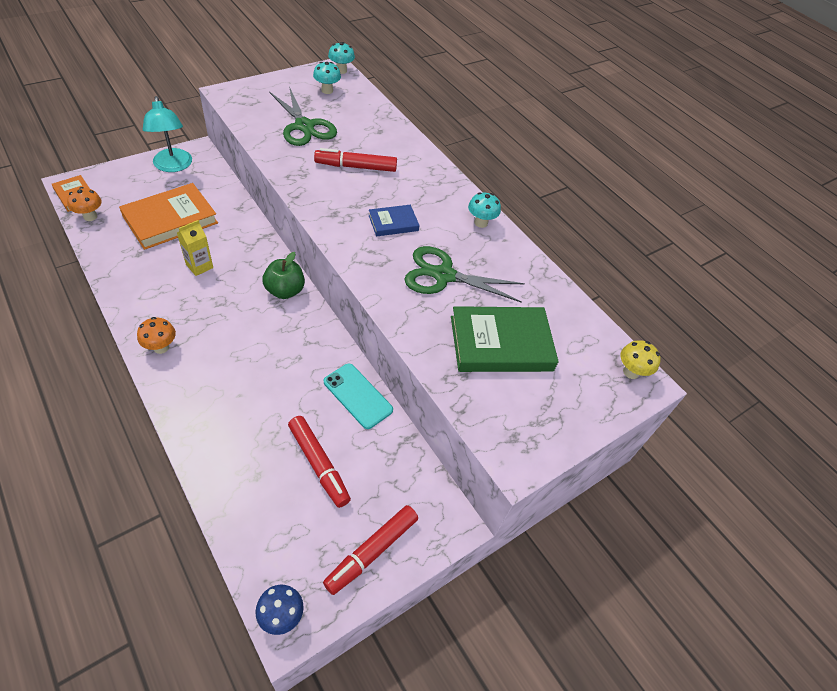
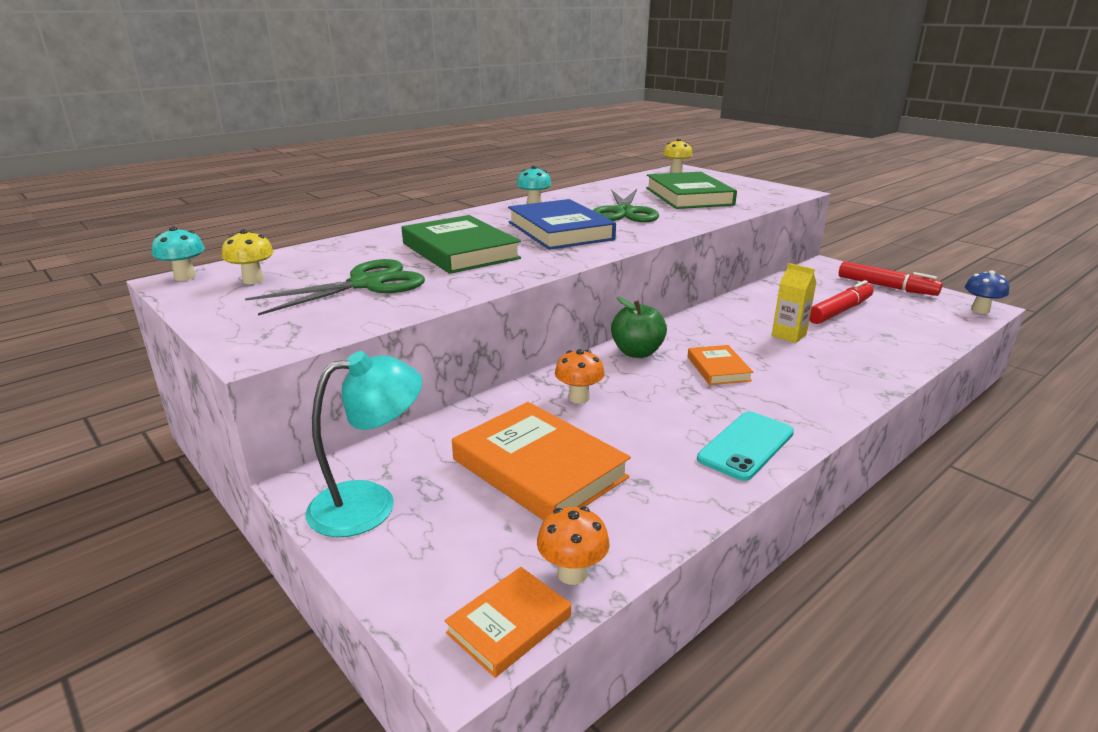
camera: 90 degrees left, 25 degrees down
(161, 347) = (800, 416): orange mushroom -> orange mushroom (579, 398)
(199, 266) = (633, 418): yellow carton -> yellow carton (788, 335)
(242, 328) = (718, 369): none -> orange book
(327, 90) = (253, 280): turquoise mushroom -> yellow mushroom
(356, 167) = (460, 251): red marker -> green book
(357, 396) = (748, 303): turquoise phone -> turquoise phone (746, 446)
(393, 223) = (560, 231): blue book -> blue book, size x1.89

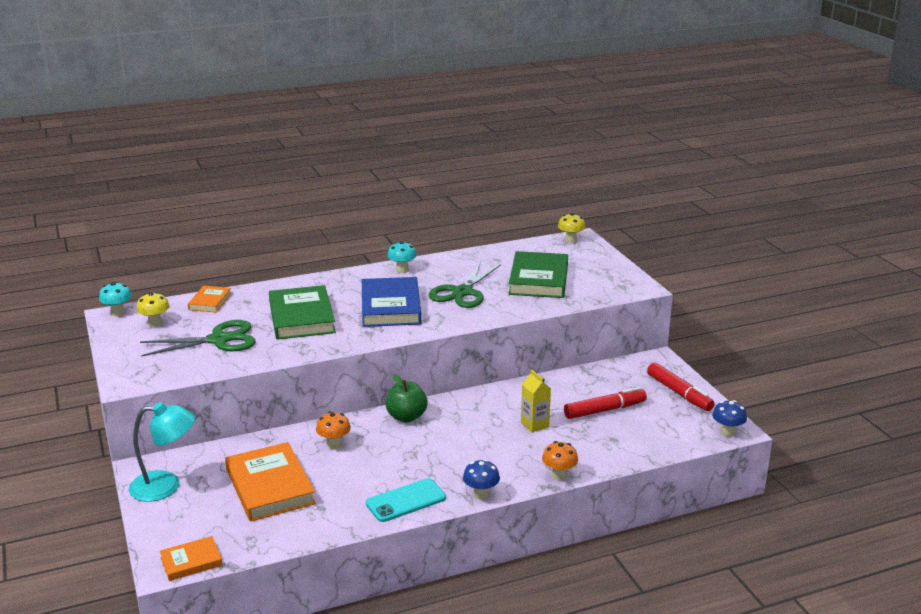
camera: 20 degrees right, 0 degrees up
(572, 573) = (239, 546): orange mushroom -> orange mushroom (559, 475)
(718, 369) = (449, 442): orange book -> orange book (210, 302)
(827, 418) = (481, 495): none -> blue mushroom

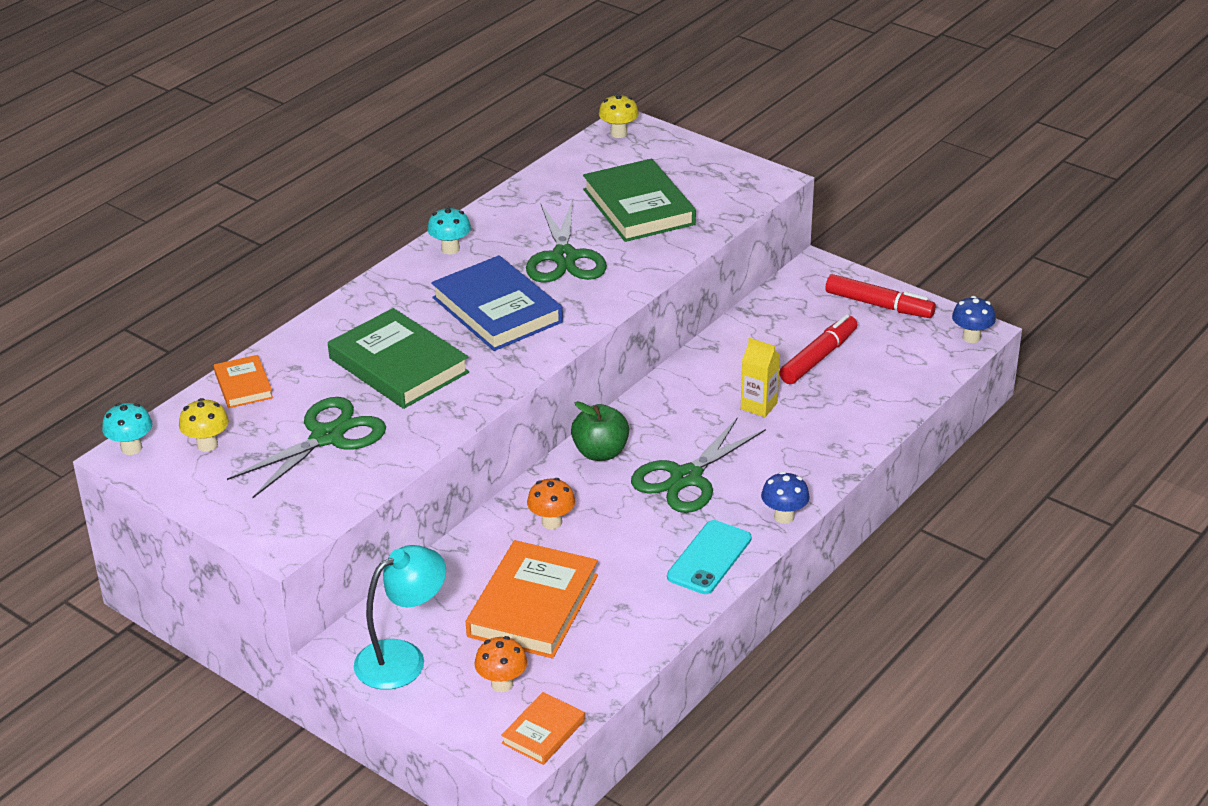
camera: 30 degrees left, 10 degrees up
(270, 486) = (533, 606): orange book -> orange book turned 75 degrees clockwise
(443, 449) = (686, 478): none -> green scissors
(559, 475) = (845, 460): orange mushroom -> orange mushroom (502, 684)

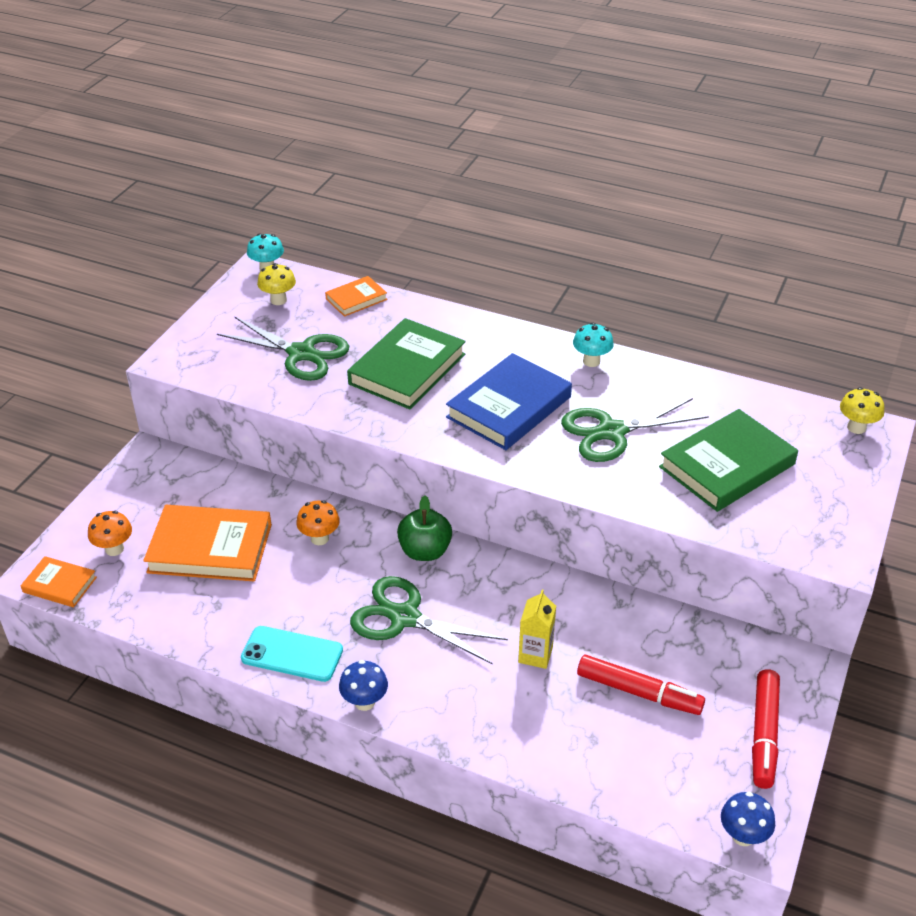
camera: 75 degrees right, 5 degrees up
(403, 658) = (140, 487): turquoise lamp -> none

